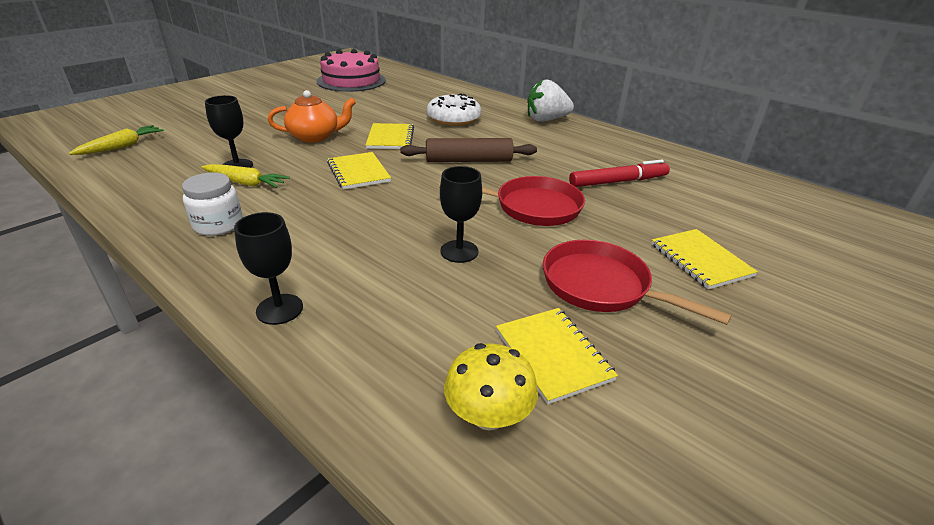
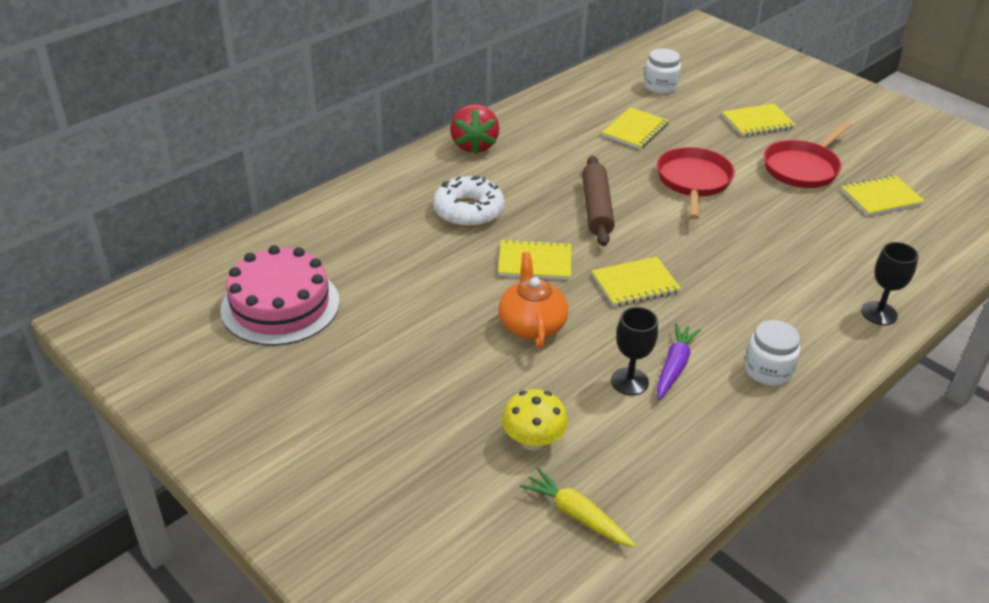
camera: 85 degrees left, 5 degrees up
(245, 183) = (674, 367): yellow carrot -> purple carrot
(459, 251) = (775, 225): black goblet -> none
(488, 415) = (938, 225): yellow mushroom -> yellow mushroom (533, 440)
(546, 120) = (474, 145): white strawberry -> red strawberry
(618, 181) = (635, 130): red marker -> yellow notebook
(729, 199) = (660, 86): none -> white jar

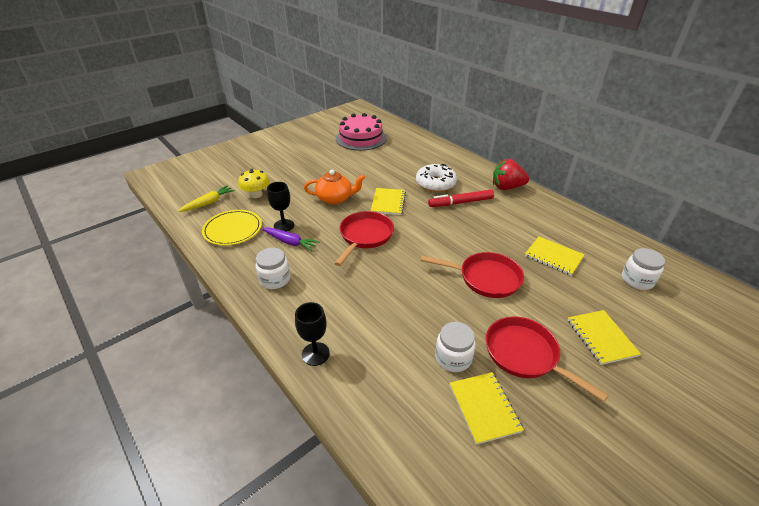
camera: 95 degrees right, 0 degrees up
(524, 190) = (460, 202): none -> red marker
(596, 208) = (443, 228): brown rolling pin -> none
(635, 284) = (365, 236): yellow notebook -> red pan
(658, 451) = (232, 229): none -> yellow plate
(830, 212) = (453, 358): none -> white jar

